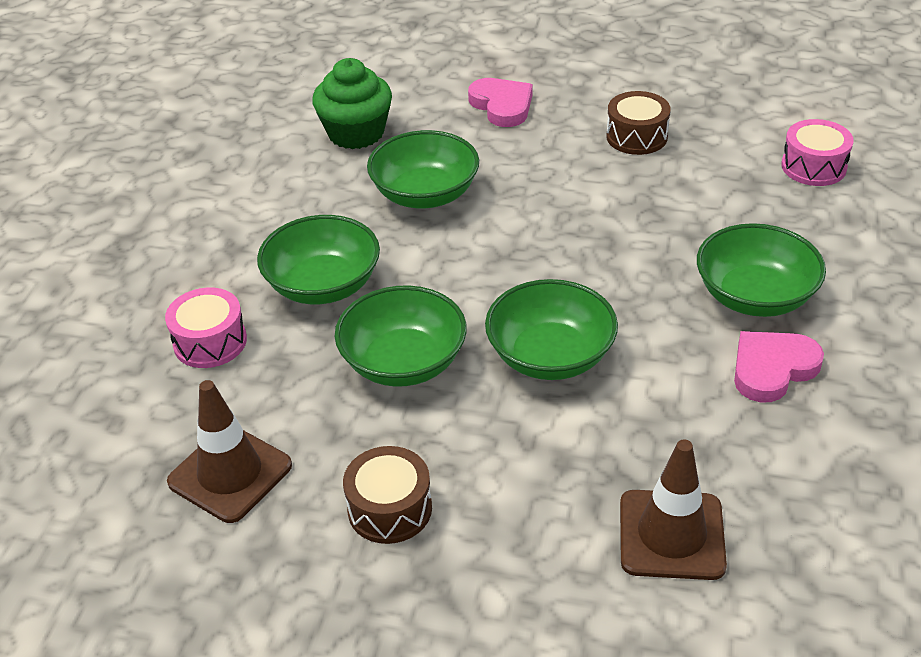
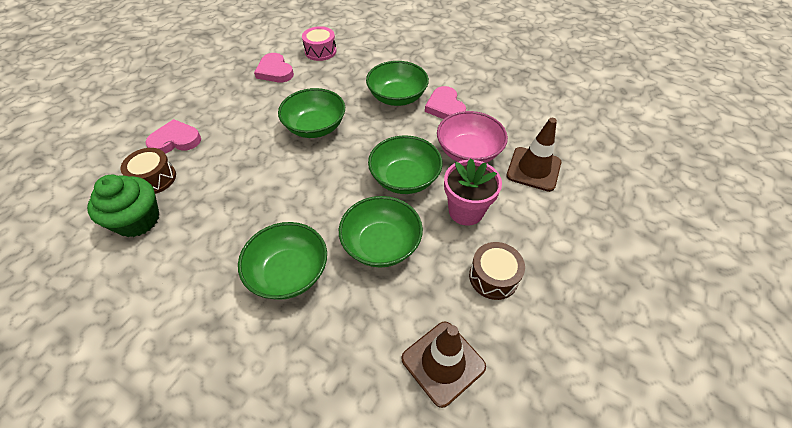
camera: 75 degrees left, 10 degrees up
(210, 342) = (309, 357): pink drum -> none
(425, 194) = (234, 198): green bowl -> green bowl (315, 127)
(514, 449) = (466, 211): none -> pink flower pot
(636, 137) = (252, 97): brown drum -> brown drum (154, 178)
(663, 427) = (468, 152): none -> pink bowl
(716, 136) = (275, 71): none -> pink heart

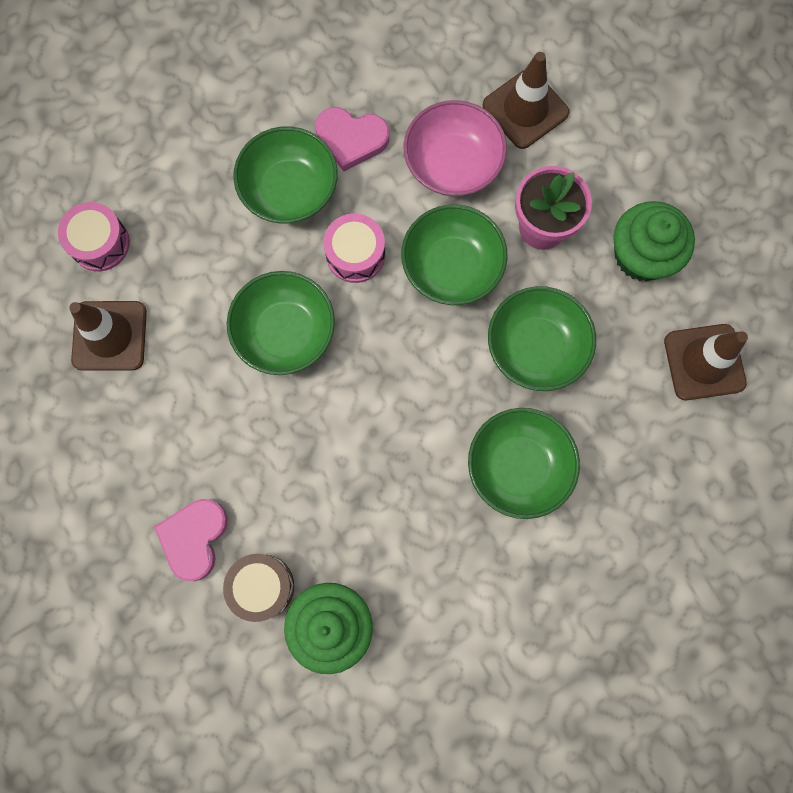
camera: 60 degrees left, 25 degrees up
(275, 71) = (109, 336): pink heart -> brown traffic cone
(380, 135) = (355, 254): none -> pink drum
(493, 277) = (641, 255): brown drum -> green cupcake

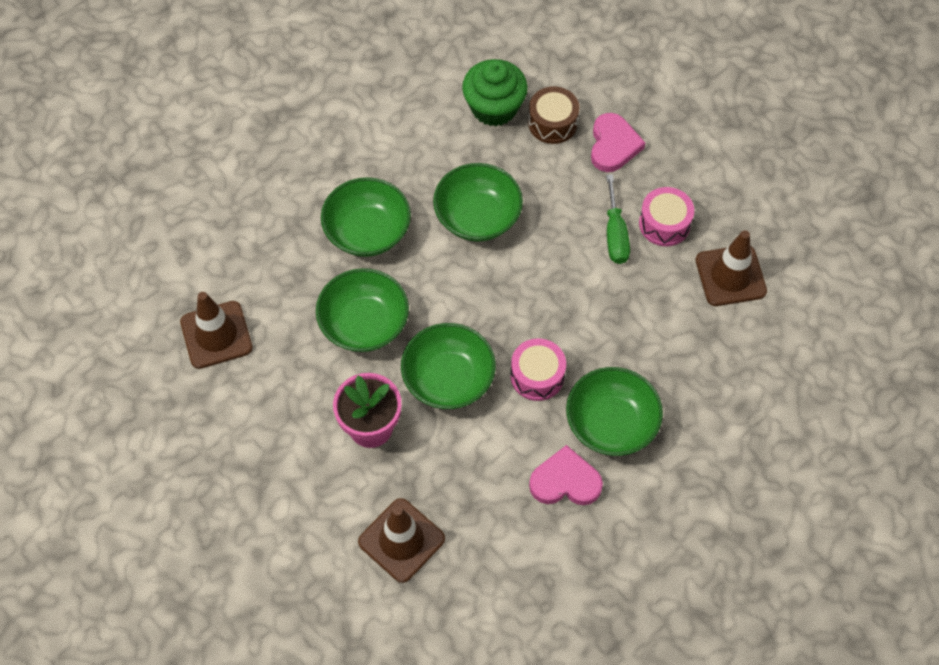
camera: 170 degrees right, 15 degrees down
(100, 243) = (767, 349): pink drum -> pink drum (664, 224)
(226, 412) = (615, 234): none -> green screwdriver
(285, 332) = (582, 302): green bowl -> green bowl (477, 217)
(452, 164) = (464, 473): pink bowl -> none
(641, 255) = (276, 417): green cupcake -> none

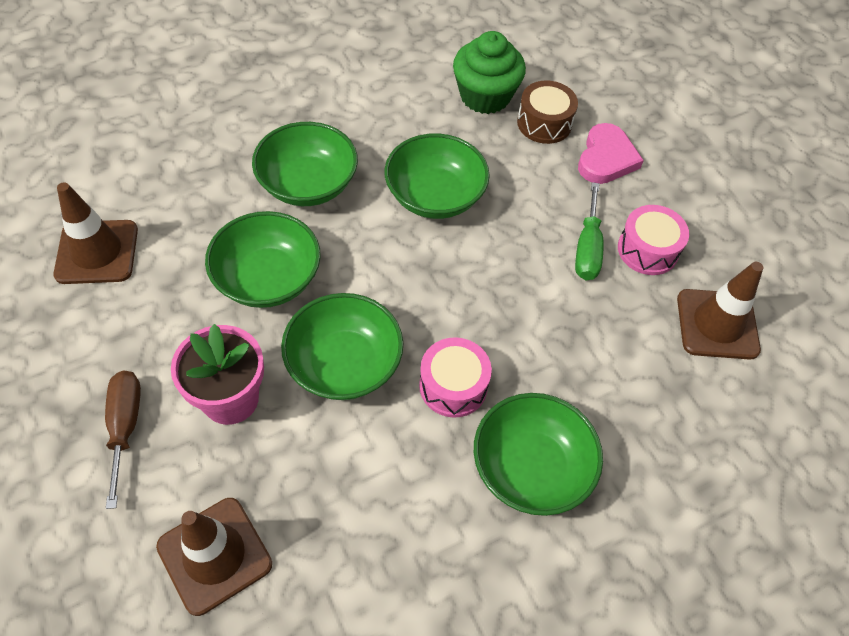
camera: 10 degrees right, 5 degrees down
(299, 467) = (125, 427): none -> brown screwdriver
(565, 481) = (452, 529): pink heart -> none

